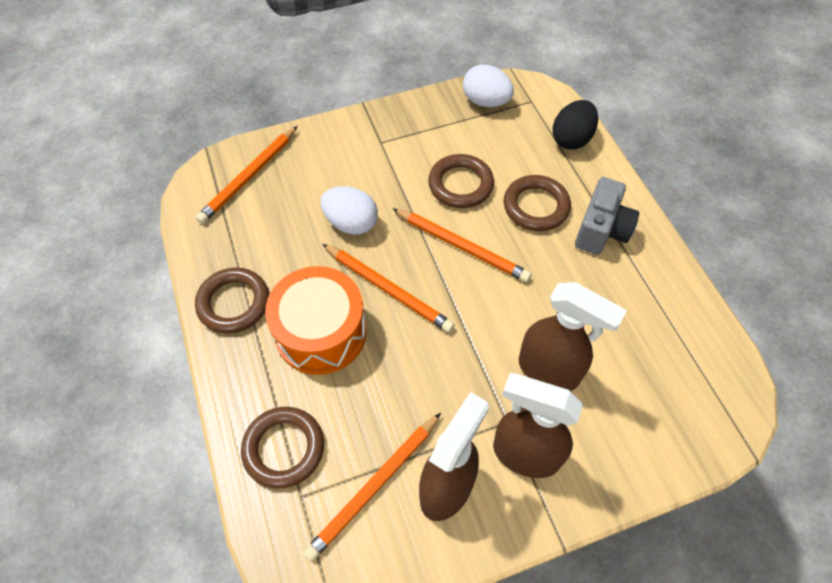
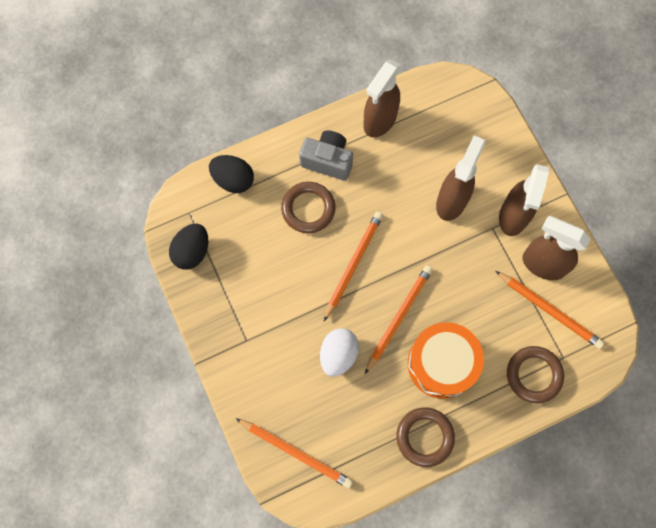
camera: 95 degrees left, 15 degrees up
(460, 184) = (290, 269): brown ring -> none
(486, 101) = (192, 251): white egg -> black egg
(665, 293) = (379, 121): none -> brown spray bottle

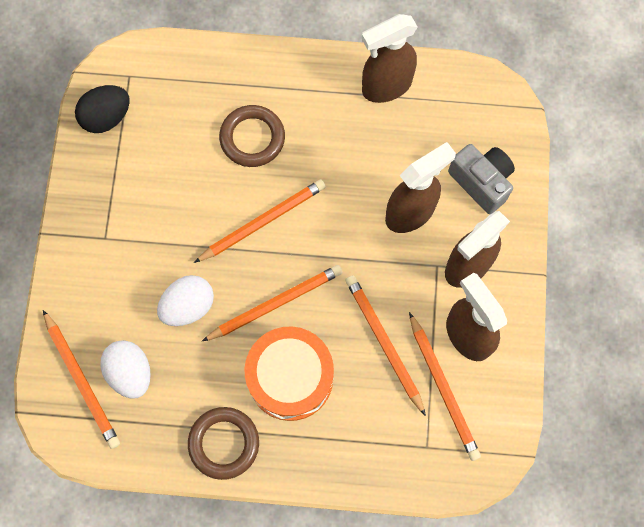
camera: 30 degrees right, 0 degrees up
(233, 180) = (194, 66): black egg -> none
(327, 161) = (304, 99): grey camera -> grey camera (481, 182)
(327, 426) = (130, 372): none -> white egg
(490, 302) = (384, 343): none -> orange pencil
(533, 375) = (382, 447): brown ring -> none

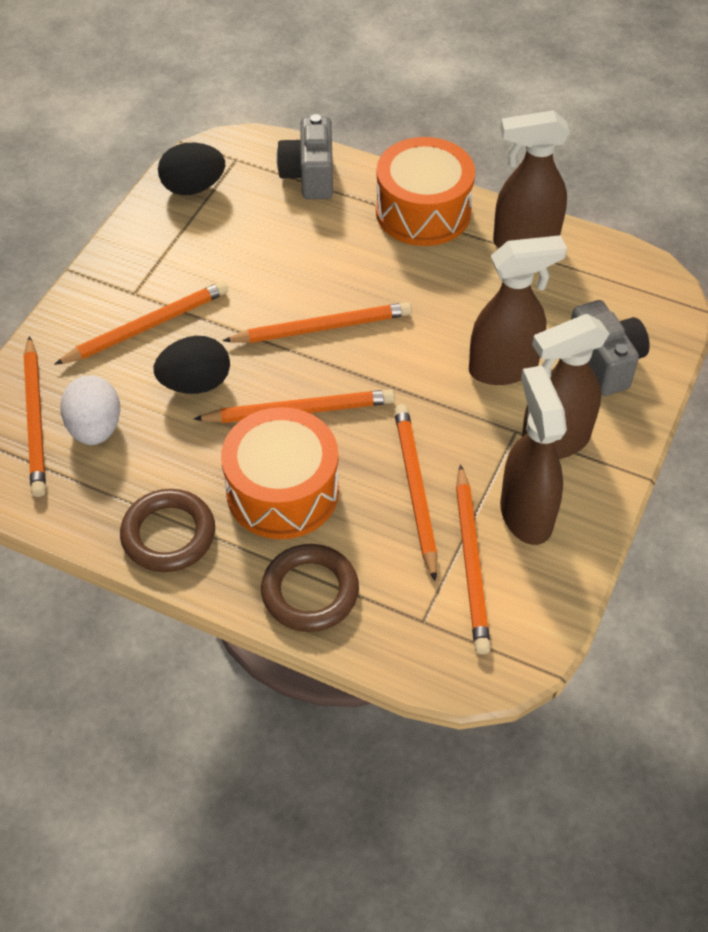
camera: 20 degrees right, 20 degrees down
(129, 267) = (147, 327): none -> orange pencil
(188, 306) = (195, 383): white egg -> black egg
(195, 74) = (309, 176): none -> grey camera
(252, 138) = (346, 248): brown ring -> brown ring (310, 592)
(298, 82) = (423, 212): none -> orange drum

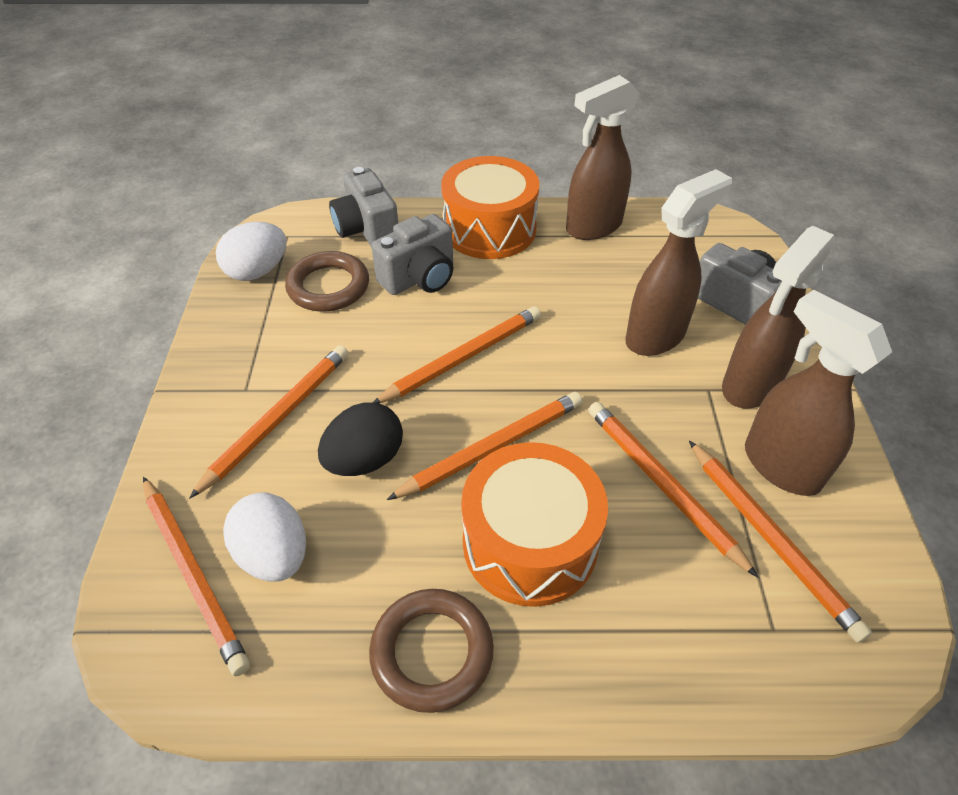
camera: 25 degrees left, 5 degrees down
(193, 187) = (257, 271): black egg -> white egg
(310, 592) = (635, 651): brown ring -> brown ring (328, 286)
(329, 241) = (420, 278): none -> grey camera

